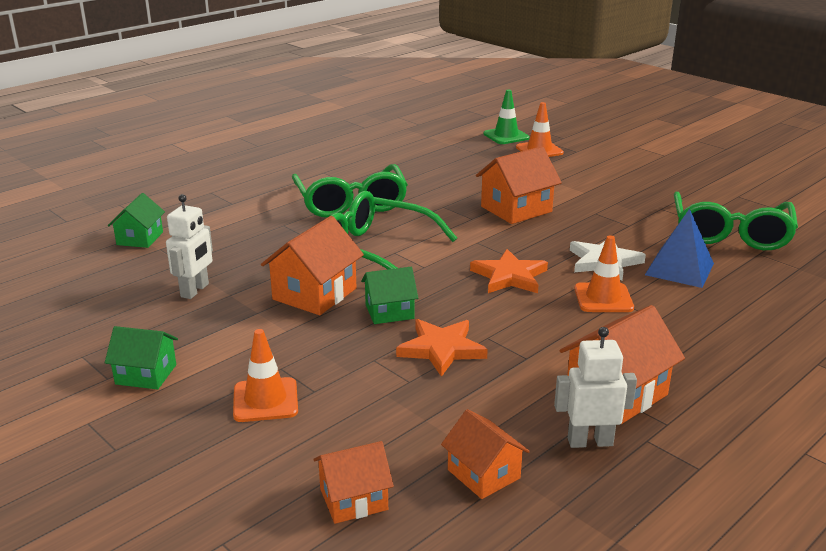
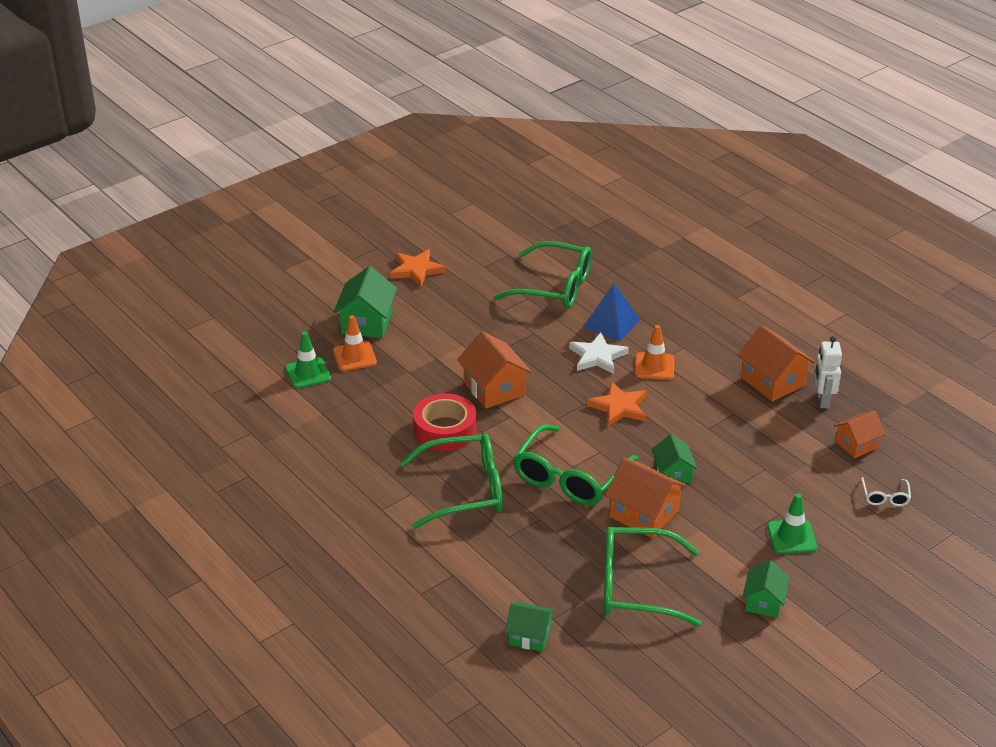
camera: 85 degrees left, 10 degrees up
(195, 290) = (636, 586): white robot -> green glasses
(265, 400) = (791, 537): orange traffic cone -> green traffic cone
(354, 499) = (885, 497): orange house -> white glasses
(441, 190) = (445, 430): none -> red tape
(441, 349) = (725, 451): orange star -> orange star (416, 270)
(595, 151) = (366, 323): none -> green house

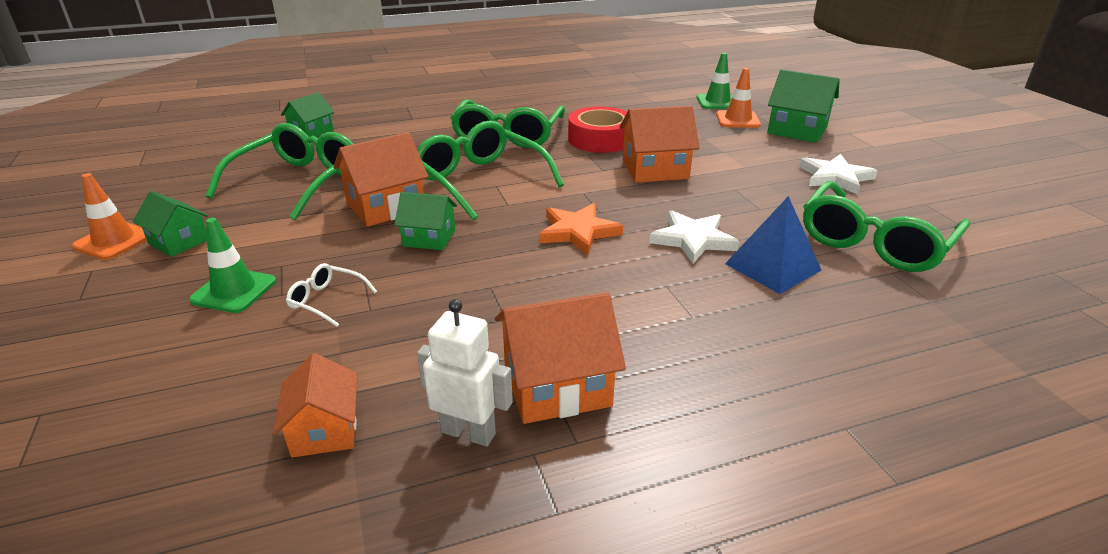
camera: 110 degrees right, 5 degrees down
(416, 270) = (908, 164): orange star -> none
(460, 302) = (835, 177): none -> white star
(654, 366) = (652, 277): orange traffic cone -> orange traffic cone (114, 241)
(885, 497) = (185, 412): white glasses -> white glasses (326, 300)

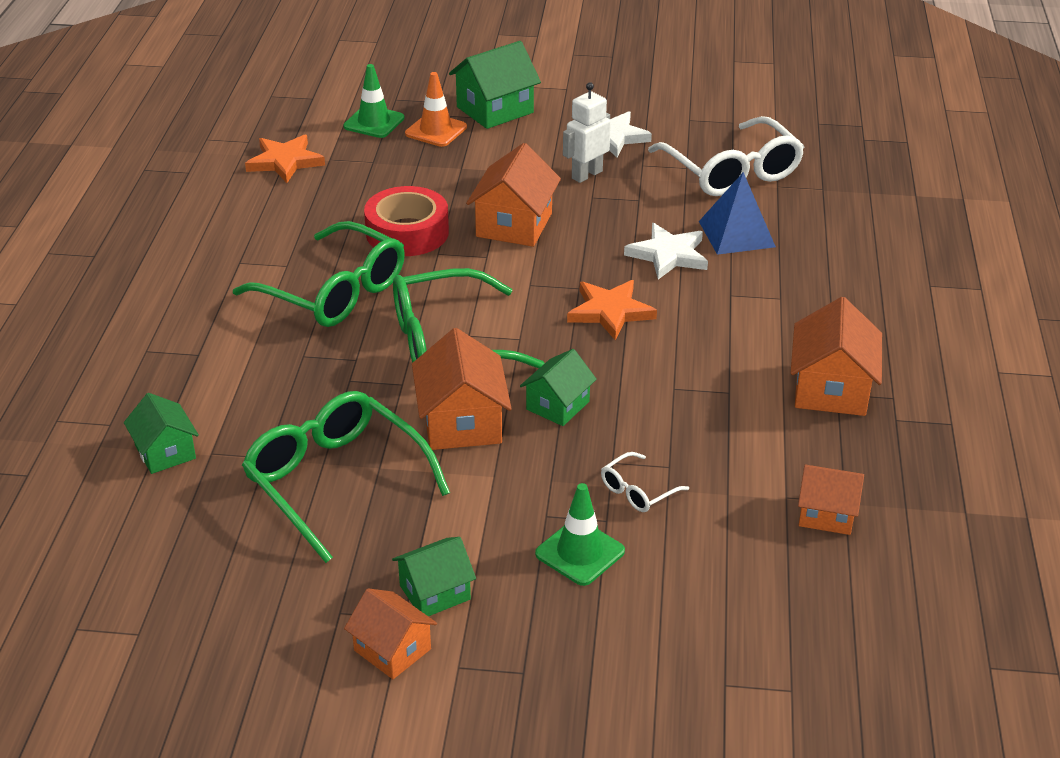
camera: 65 degrees left, 5 degrees up
(114, 241) = (392, 650): orange traffic cone -> orange house
(468, 432) = (862, 443): white robot -> white robot (586, 175)
(635, 92) = (285, 162): none -> orange star
(874, 242) = (732, 172): green glasses -> white glasses

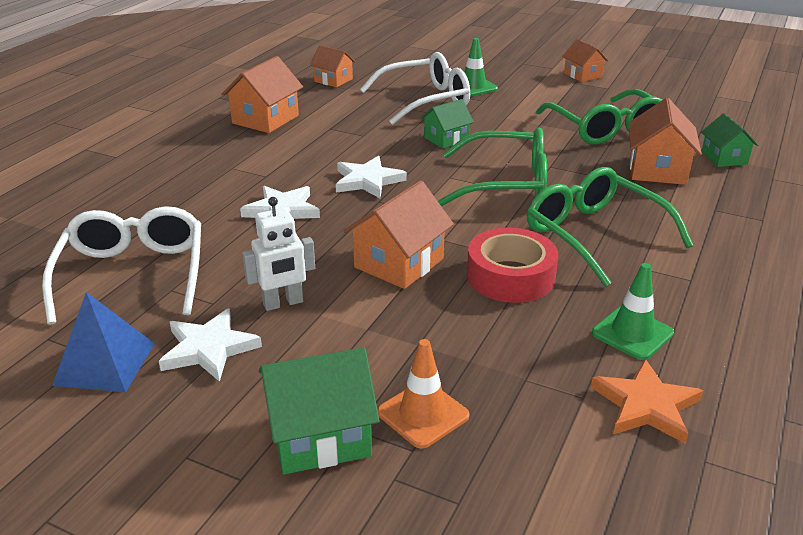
camera: 160 degrees left, 5 degrees down
(374, 122) = (507, 454): green traffic cone -> green traffic cone (632, 333)
(435, 592) = (556, 86): green house -> none
(461, 422) = (515, 141): orange house -> orange house (657, 170)
(610, 312) = (368, 181): orange star -> white star
(637, 491) = (425, 100): white glasses -> white glasses, size x2.28
(737, 234) = (205, 216): blue pyramid -> blue pyramid (105, 363)

